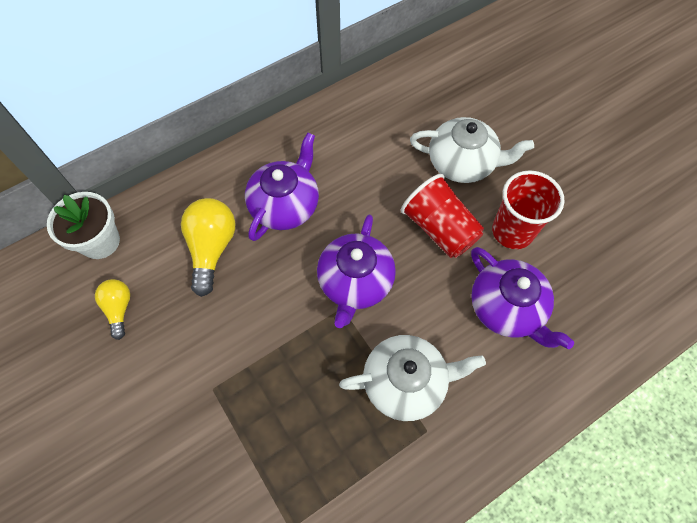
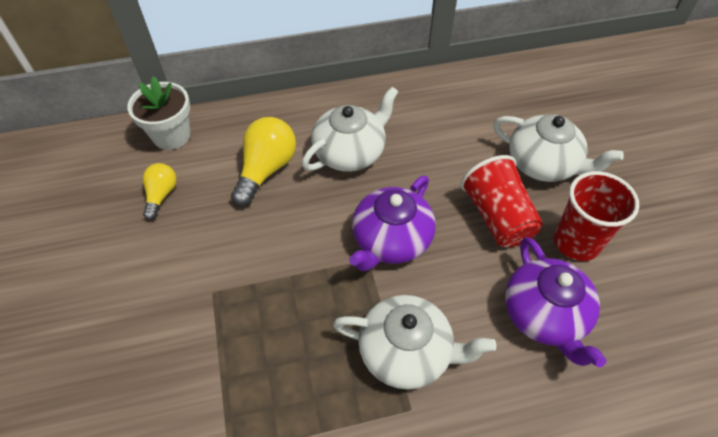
camera: 20 degrees right, 10 degrees down
(285, 205) = (350, 152): purple teapot -> white teapot

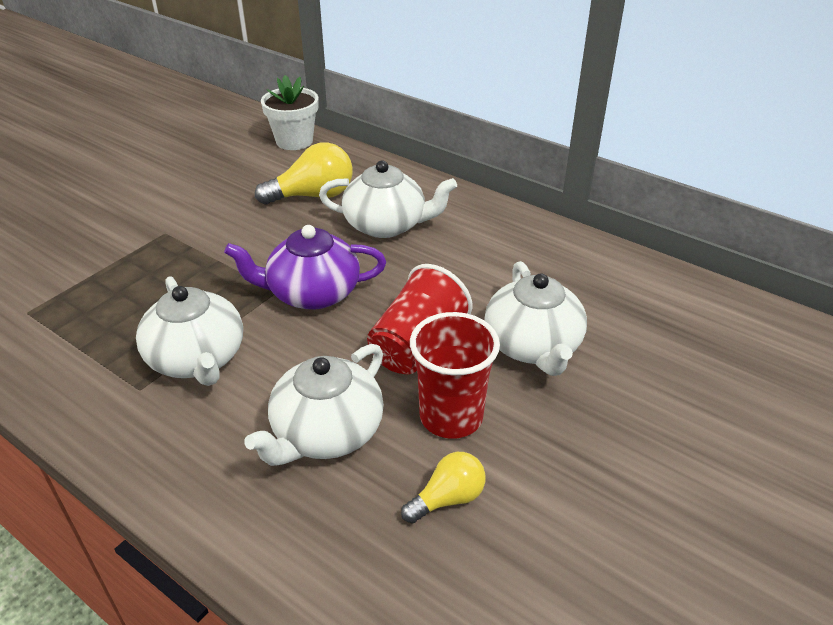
camera: 50 degrees right, 15 degrees down
(161, 195) = (231, 167): yellow light bulb -> yellow light bulb (447, 499)
(544, 315) = (326, 432): purple teapot -> white teapot

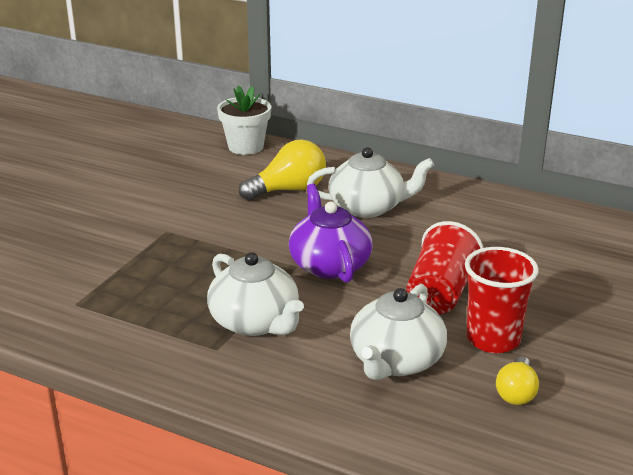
camera: 10 degrees left, 10 degrees down
(312, 293) = (329, 265): purple teapot -> purple teapot turned 90 degrees clockwise
(447, 499) = (516, 392): yellow light bulb -> yellow light bulb turned 150 degrees clockwise
(532, 346) = (536, 284): white teapot -> none

